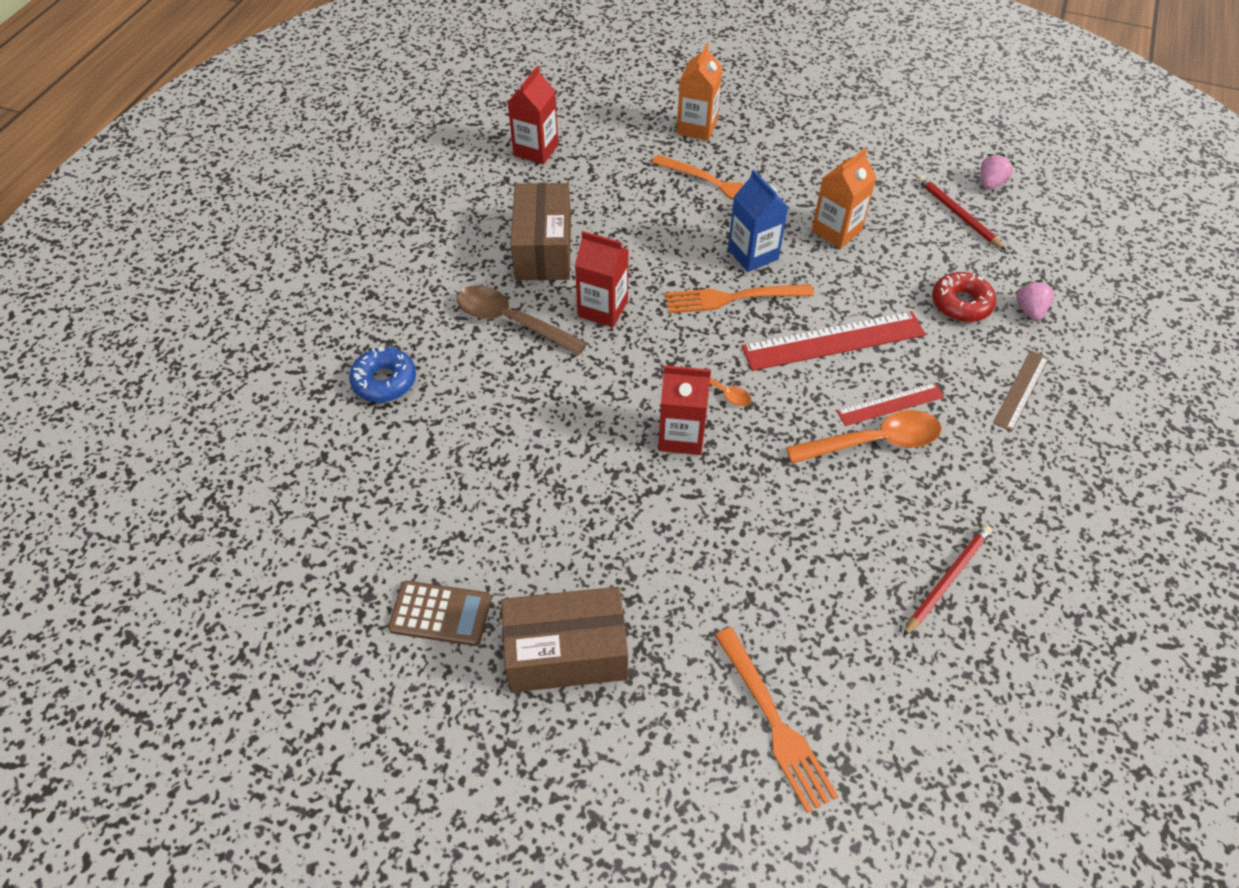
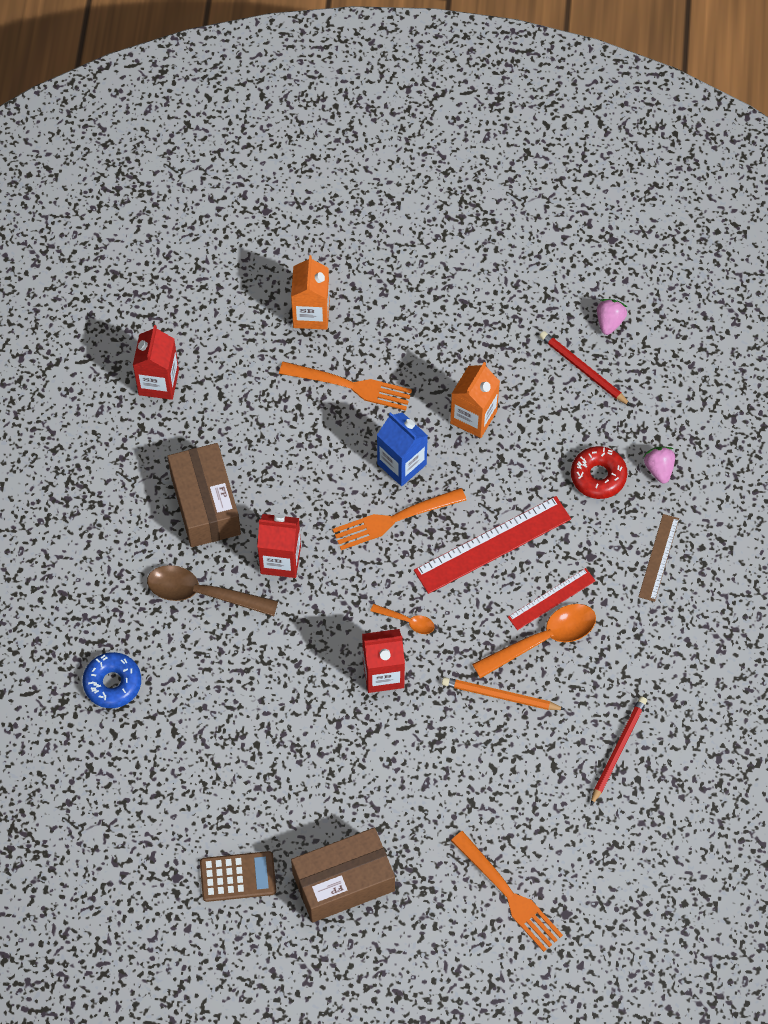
camera: 15 degrees left, 10 degrees up
(811, 488) = (500, 696): none -> orange pencil

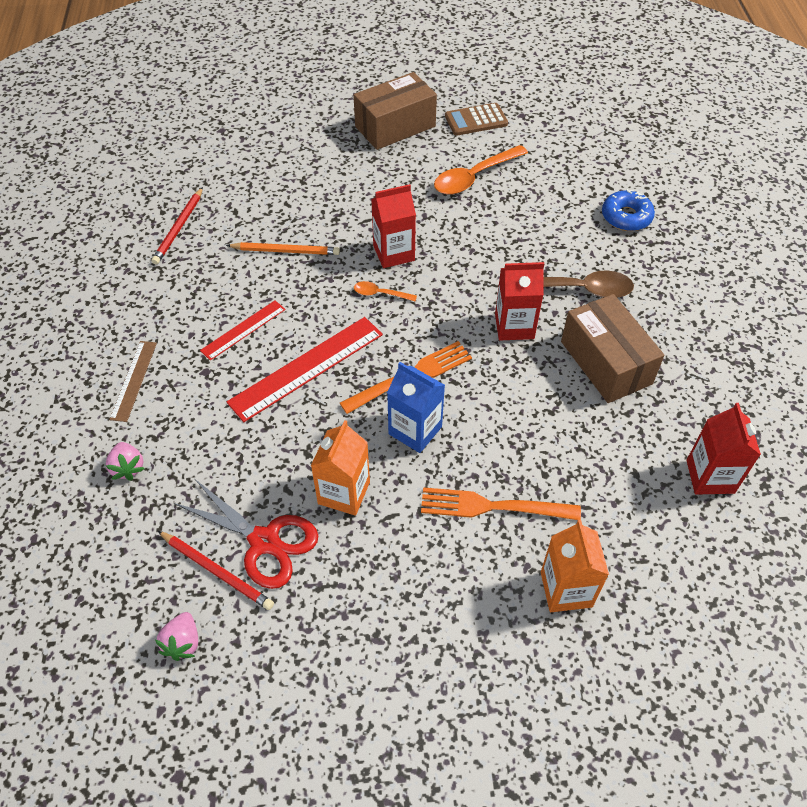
camera: 170 degrees right, 10 degrees down
(508, 894) = (266, 134): orange fork -> none
(543, 387) = (264, 541): none -> red scissors
(543, 640) = (249, 296): orange spoon -> orange spoon (474, 177)
(598, 476) = (197, 450): red donut -> none

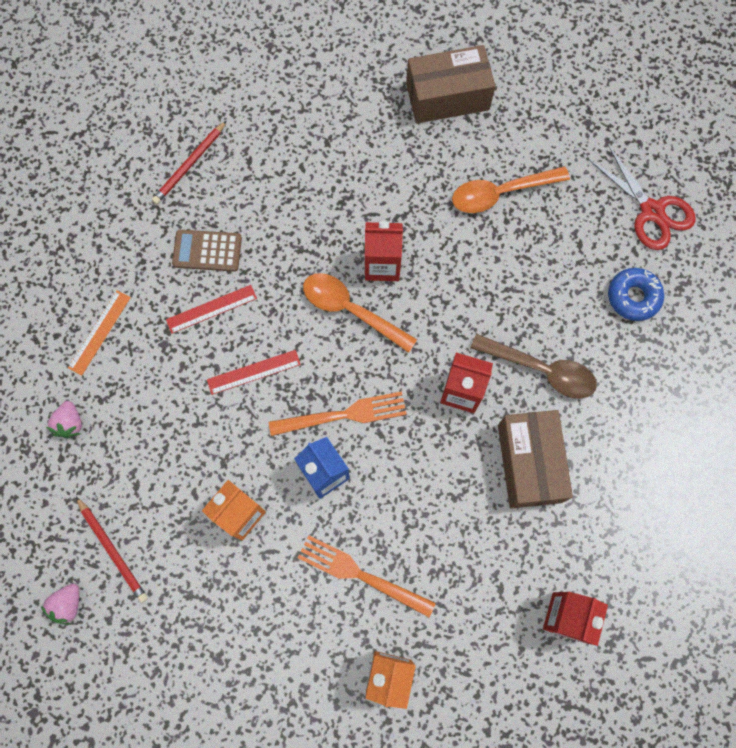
camera: 20 degrees right, 20 degrees up
(134, 380) = (99, 332): brown ruler -> orange ruler
(264, 541) = (159, 537): red scissors -> red scissors (652, 211)
(286, 251) = (281, 227): orange pencil -> none
(306, 368) = (253, 372): red ruler -> red ruler, size x0.57
(380, 294) = (351, 310): orange spoon -> orange spoon, size x1.99
(476, 120) = (535, 114): brown calculator -> brown calculator (207, 251)

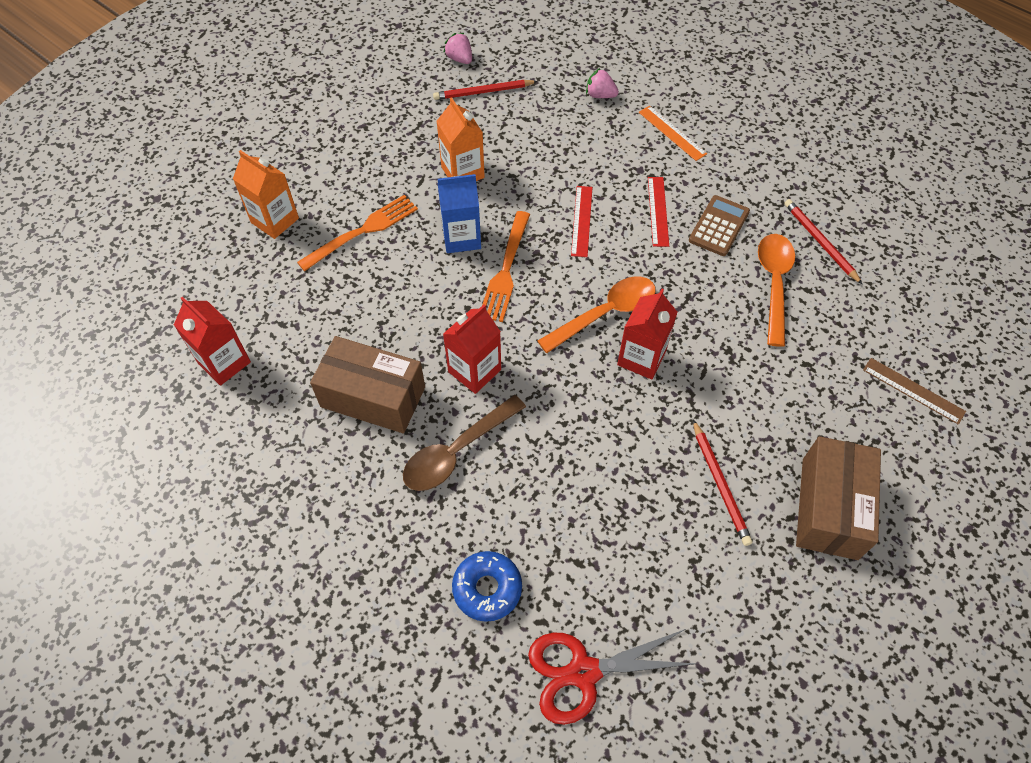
camera: 115 degrees right, 15 degrees down
(316, 65) = (913, 390): none -> brown ruler
(466, 171) = (720, 484): none -> red pencil
(501, 193) = (678, 508): orange spoon -> orange spoon (774, 284)

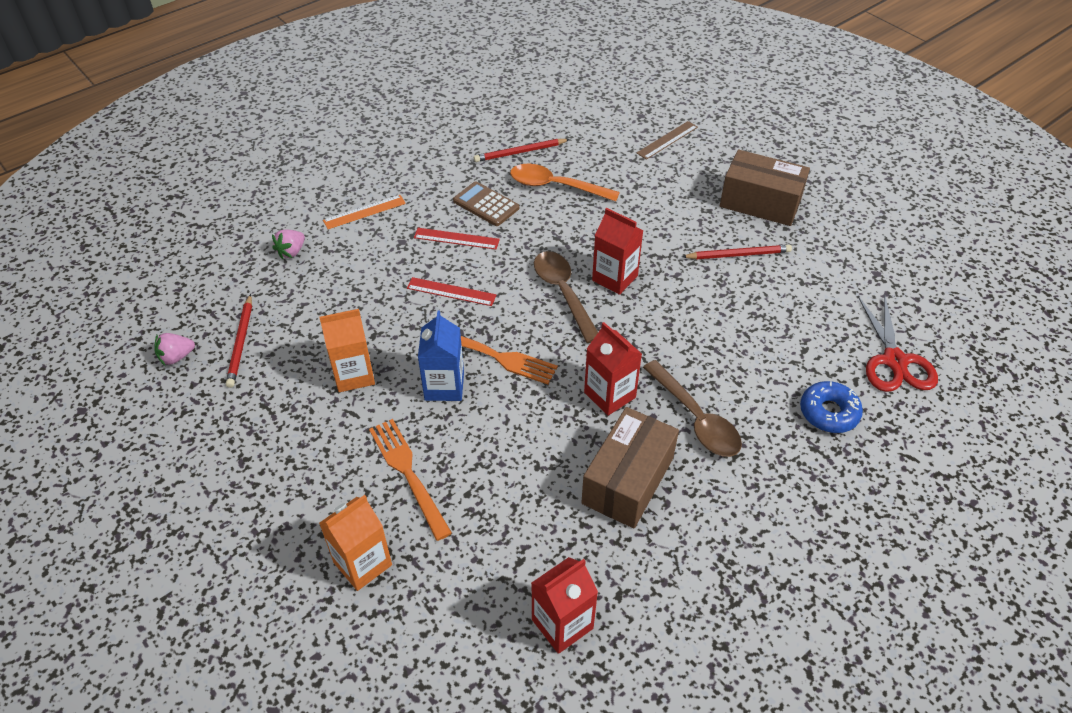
camera: 80 degrees left, 10 degrees down
(605, 313) = (563, 293): orange spoon -> brown spoon

